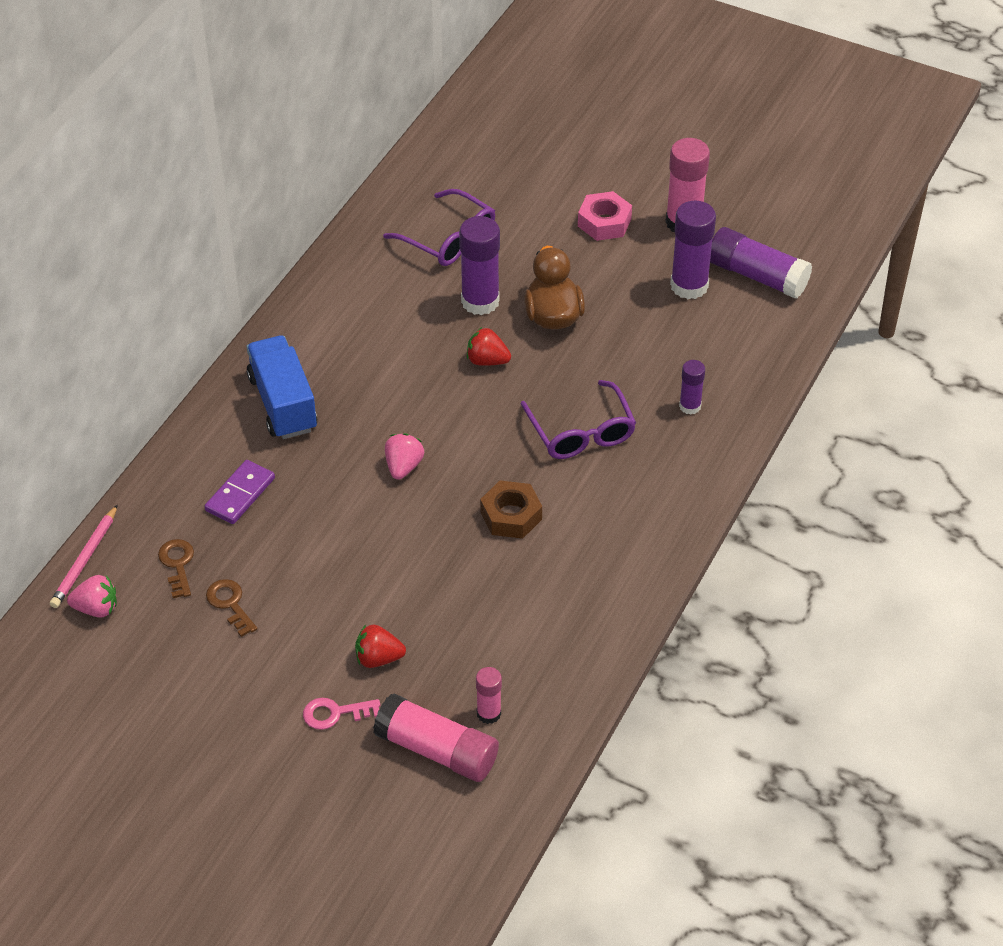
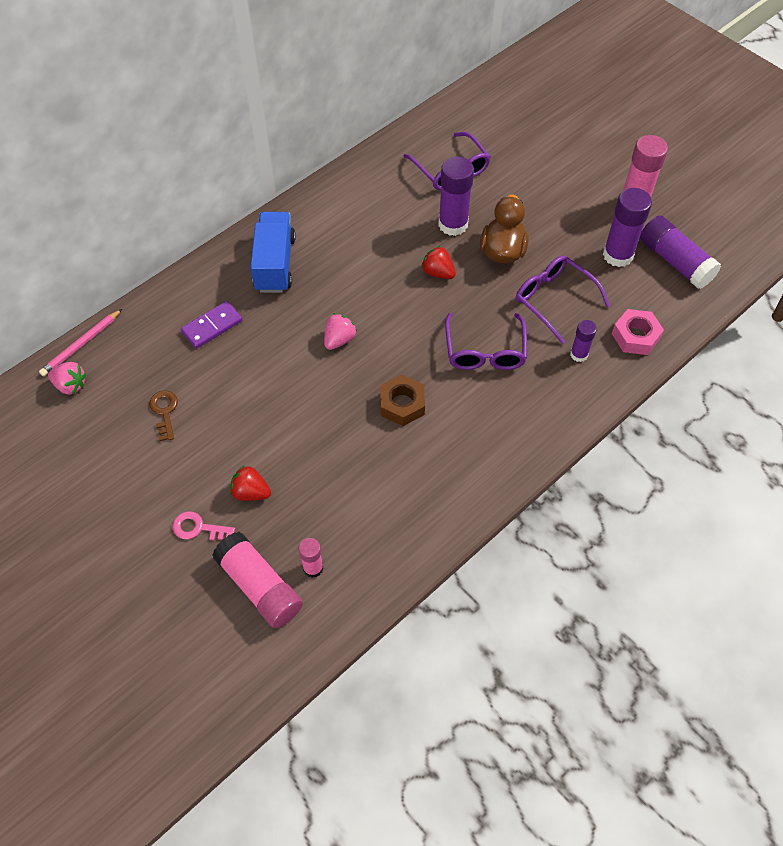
camera: 20 degrees right, 10 degrees up
(177, 564) = (143, 368): brown key -> none
(604, 222) = (572, 187): pink nut -> pink nut (635, 336)
(636, 355) = (554, 300): none -> purple glasses

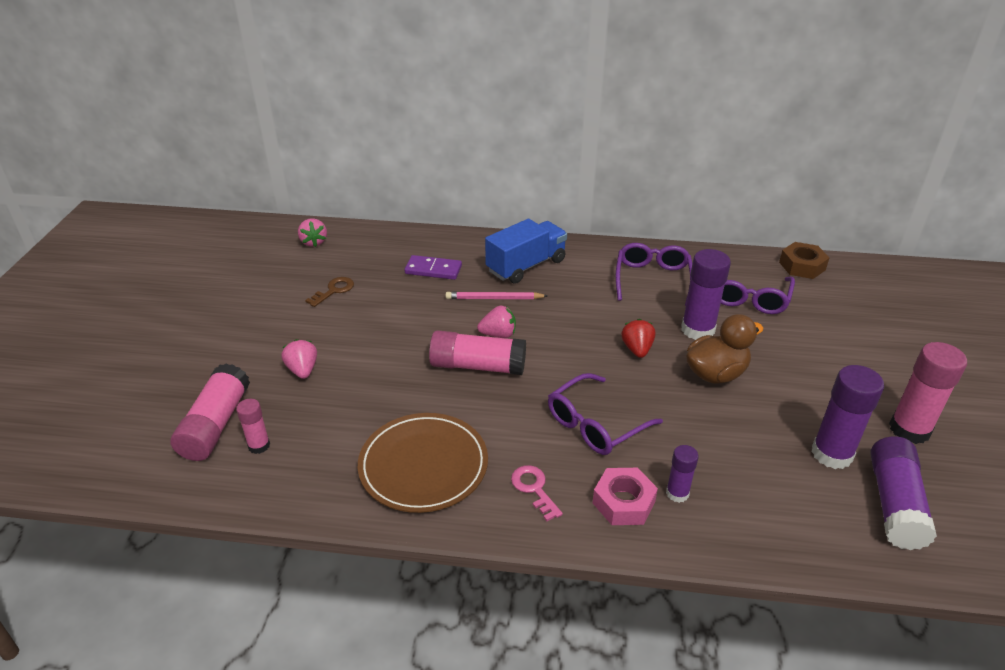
camera: 50 degrees right, 20 degrees down
(81, 344) = (352, 228): pink pencil -> pink pencil (494, 298)
(198, 528) = (245, 362): pink key -> pink key (534, 489)
(251, 492) = (302, 370): red strawberry -> pink strawberry
(361, 376) = (478, 366): none -> pink glue stick
(402, 404) = (477, 405): brown nut -> brown nut (802, 266)
(431, 474) = (423, 465): none -> brown plate
(554, 300) = (713, 438): purple glasses -> purple glasses (652, 279)
(635, 336) = (758, 526): pink nut -> pink nut (623, 502)

